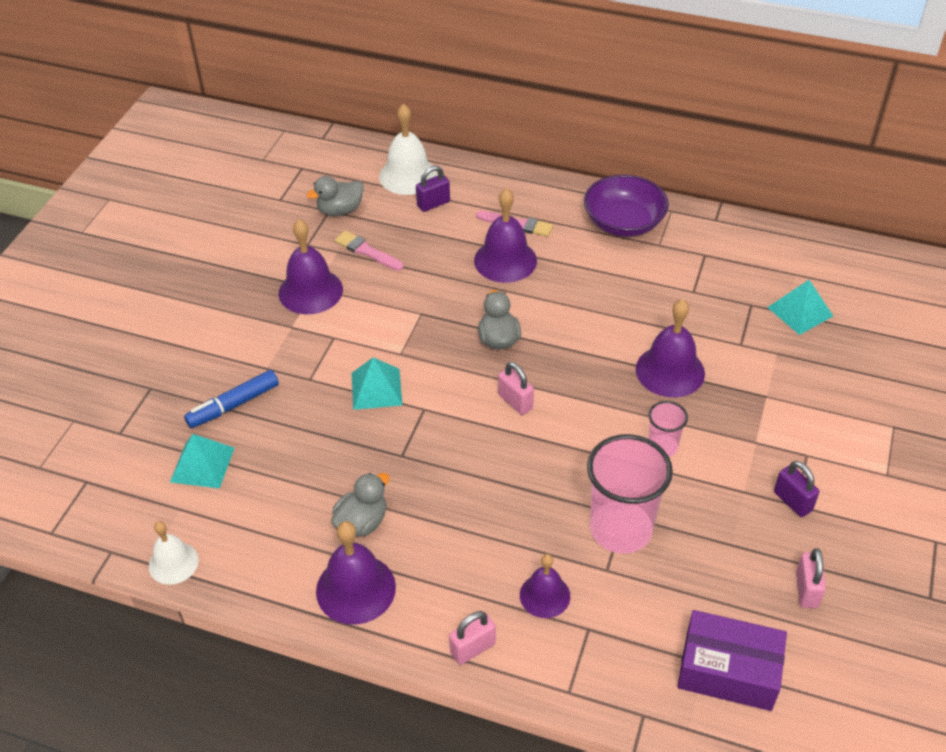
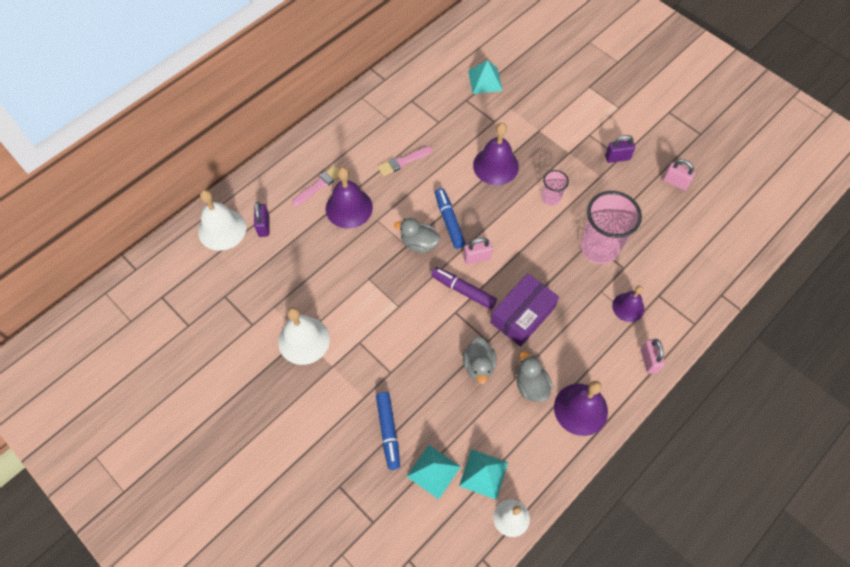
camera: 65 degrees left, 15 degrees up
(310, 291) = (304, 340): purple bell -> white bell
(340, 210) = (229, 288): grey duck -> grey duck (478, 366)
(367, 251) = (285, 288): pink brush -> pink brush (403, 162)
(376, 388) = (422, 333): turquoise pyramid -> turquoise pyramid (483, 474)
(459, 405) = (463, 290): none -> purple marker
(550, 356) = (449, 221): none -> blue marker
(623, 223) = (356, 127): purple bowl -> none
(728, 671) = (709, 242): purple box -> purple box (522, 315)

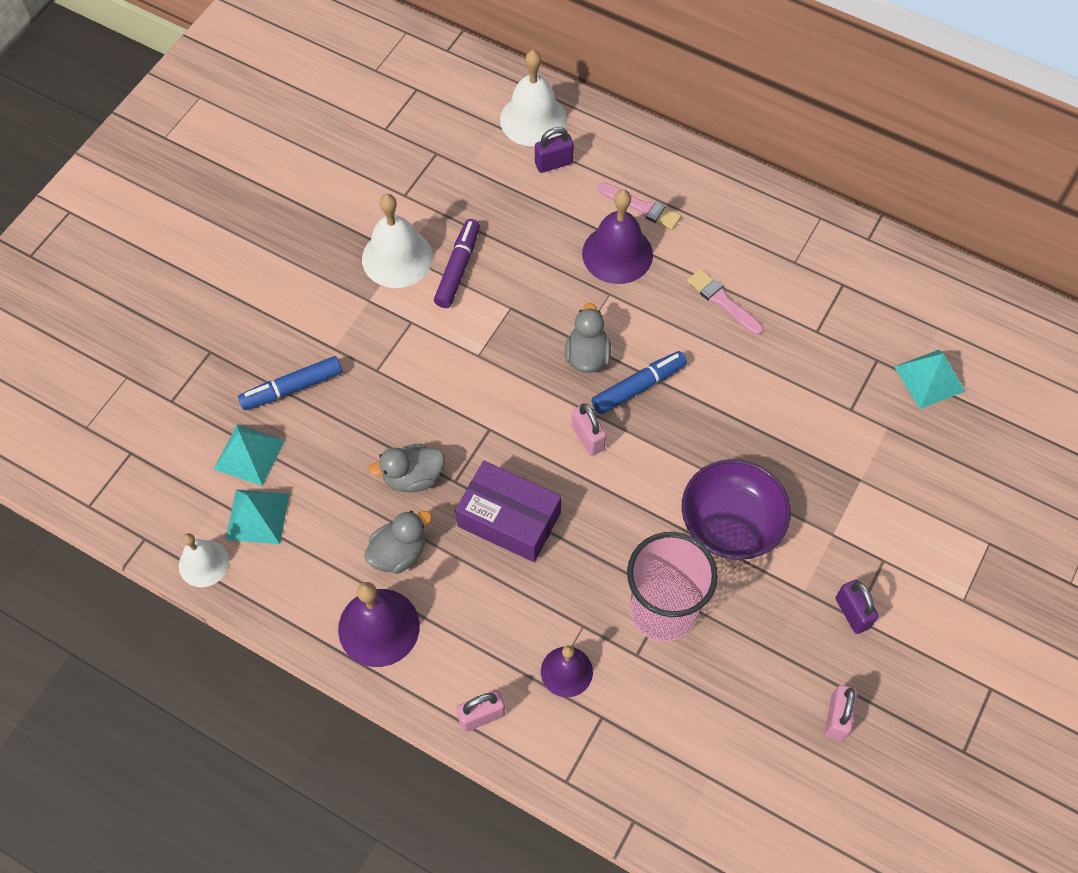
camera: 75 degrees right, 0 degrees up
(463, 290) = (527, 431): purple marker -> purple marker (458, 268)
(495, 166) = (764, 429): purple bell -> none
(551, 198) = (731, 522): pink cup -> purple bowl

